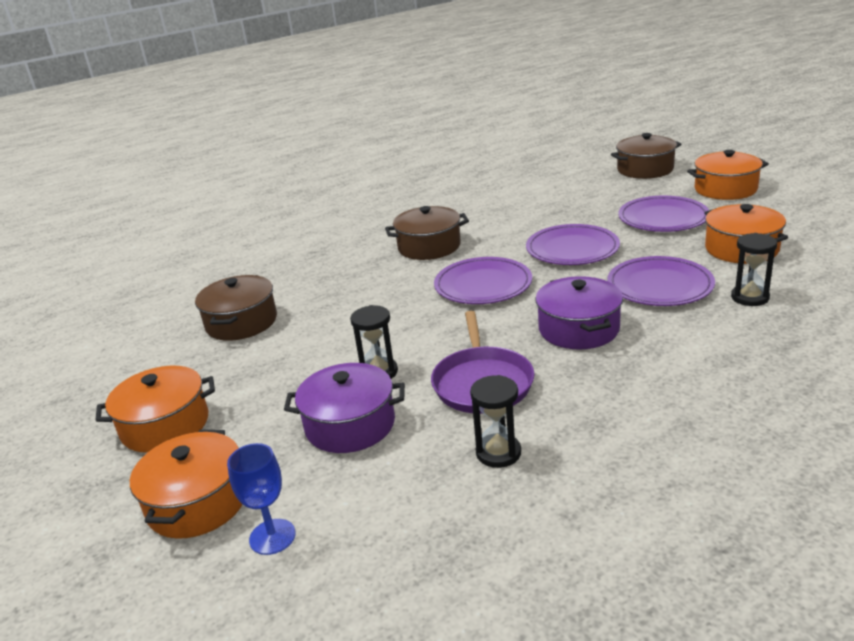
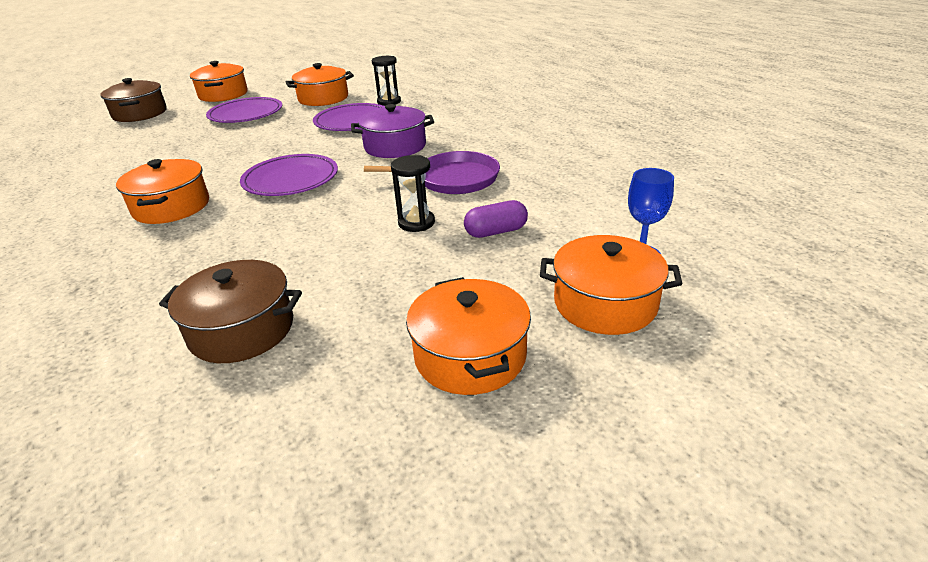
camera: 90 degrees left, 5 degrees up
(350, 425) = (496, 232): purple pot -> purple capsule
(429, 247) = (171, 207): brown pot -> orange pot
(498, 453) = (540, 174): black hourglass -> none
(572, 249) = (261, 144): purple plate -> none

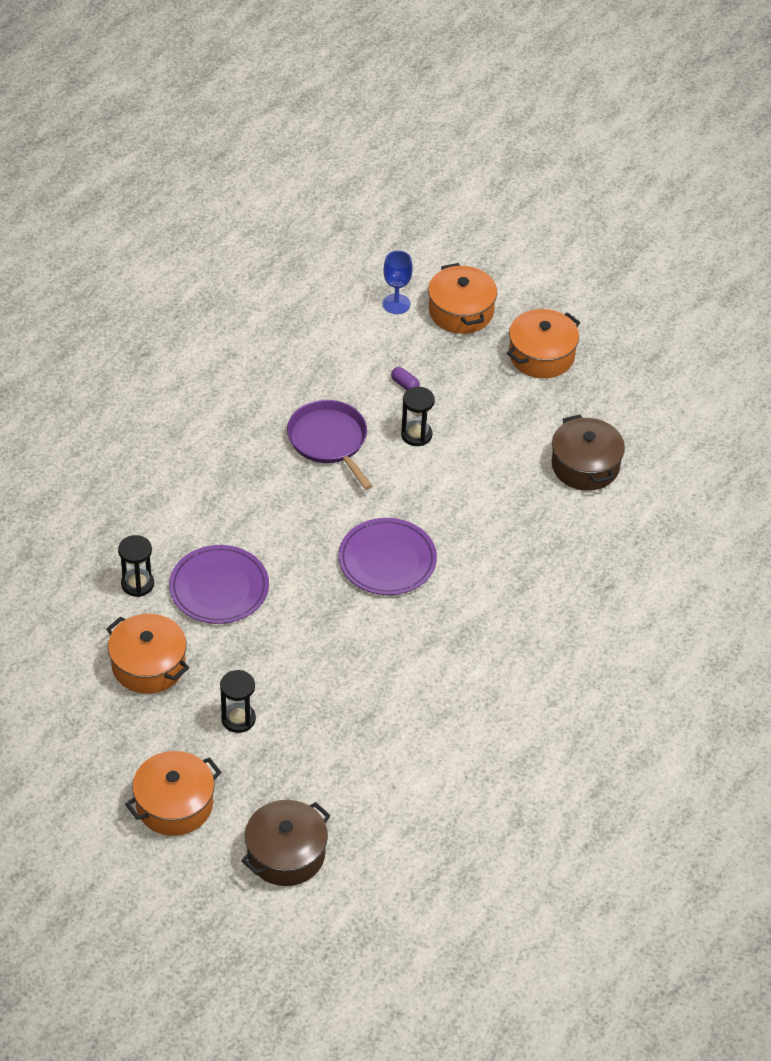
camera: 120 degrees left, 15 degrees up
(171, 207) = (480, 617): orange pot -> none
(246, 114) = (238, 719): purple plate -> black hourglass
(395, 146) = (275, 514): purple pot -> none
(496, 232) = (404, 384): purple capsule -> purple capsule, size x0.64

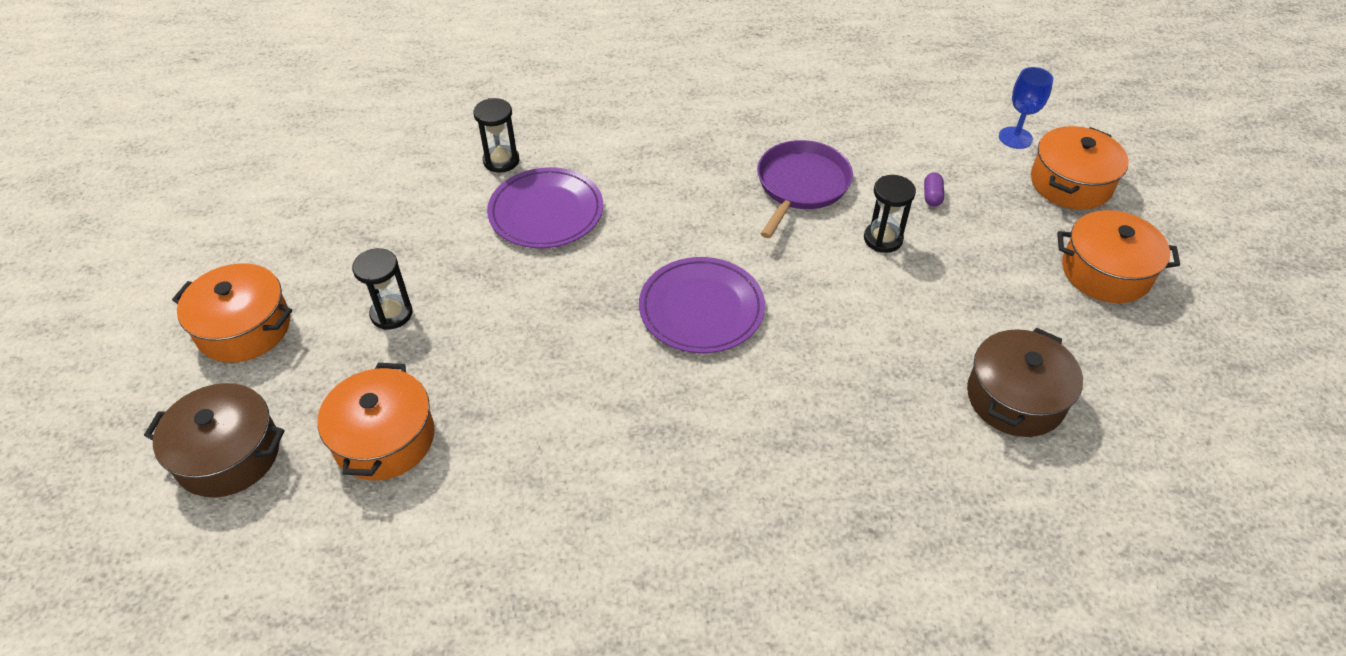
camera: 55 degrees right, 0 degrees up
(148, 665) = (410, 217): orange pot -> orange pot (384, 438)

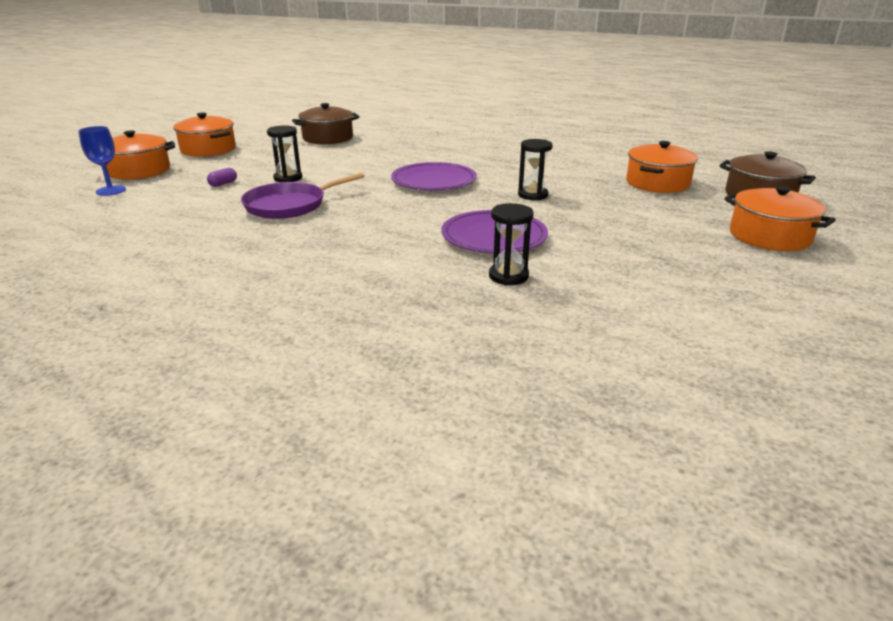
camera: 150 degrees left, 20 degrees down
(391, 314) = (645, 219): black hourglass -> black hourglass (532, 195)

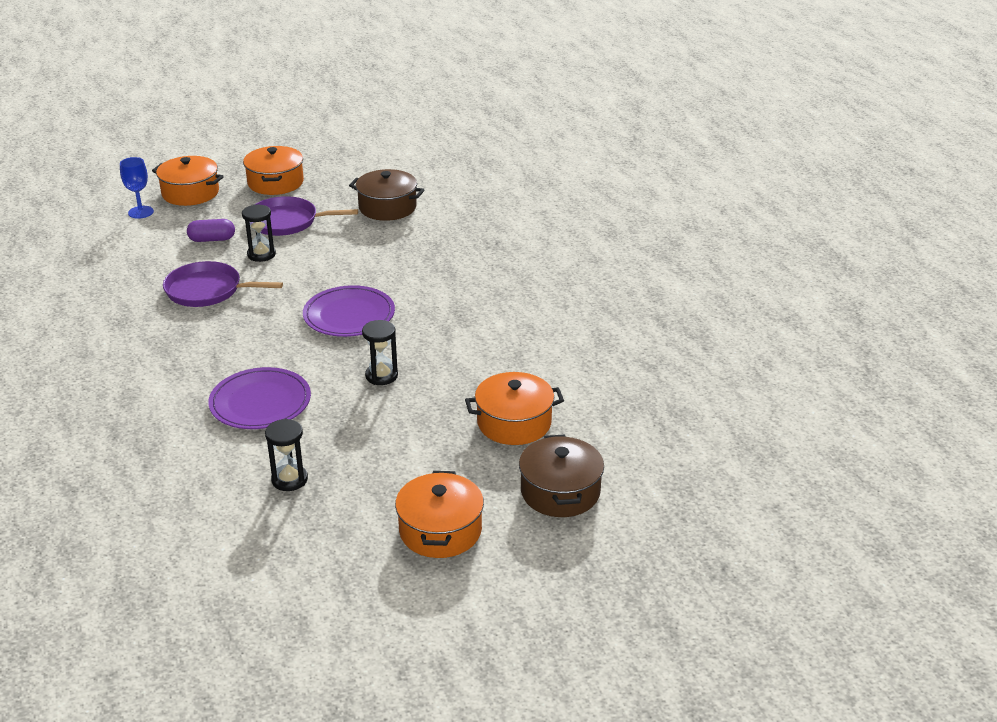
camera: 45 degrees right, 5 degrees up
(223, 184) = (212, 239): purple capsule -> purple capsule, size x1.56
(267, 161) = (287, 222): none -> purple pan
(508, 276) = (194, 442): black hourglass -> black hourglass (289, 479)

